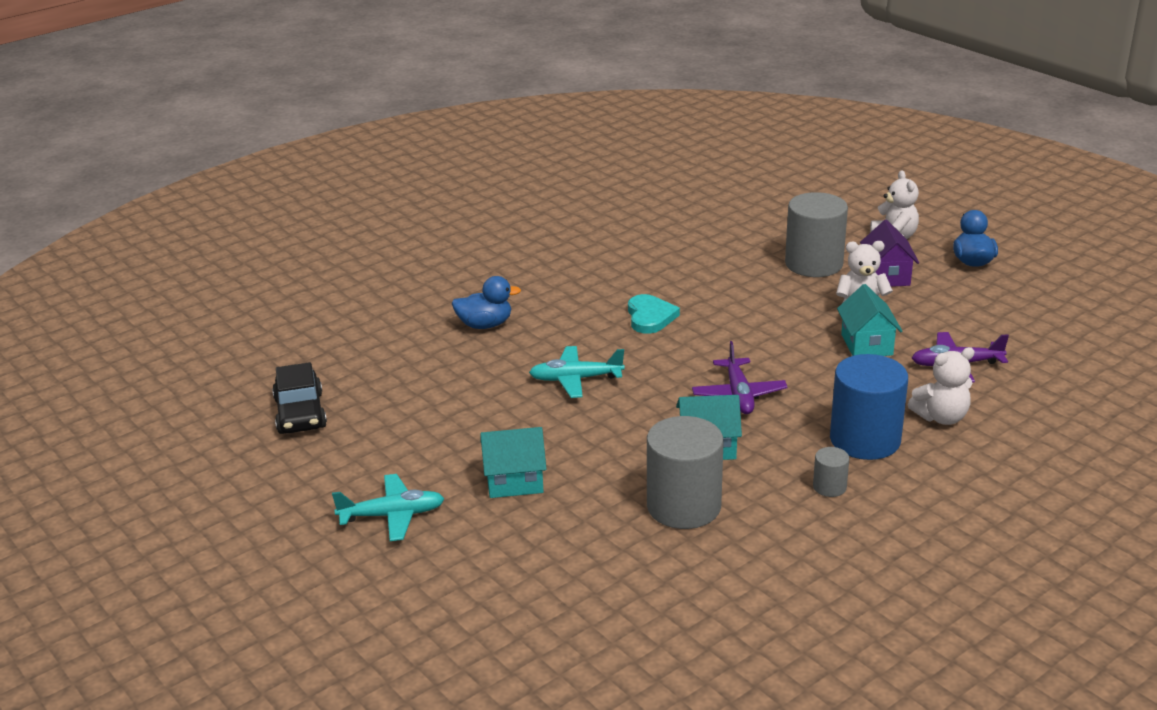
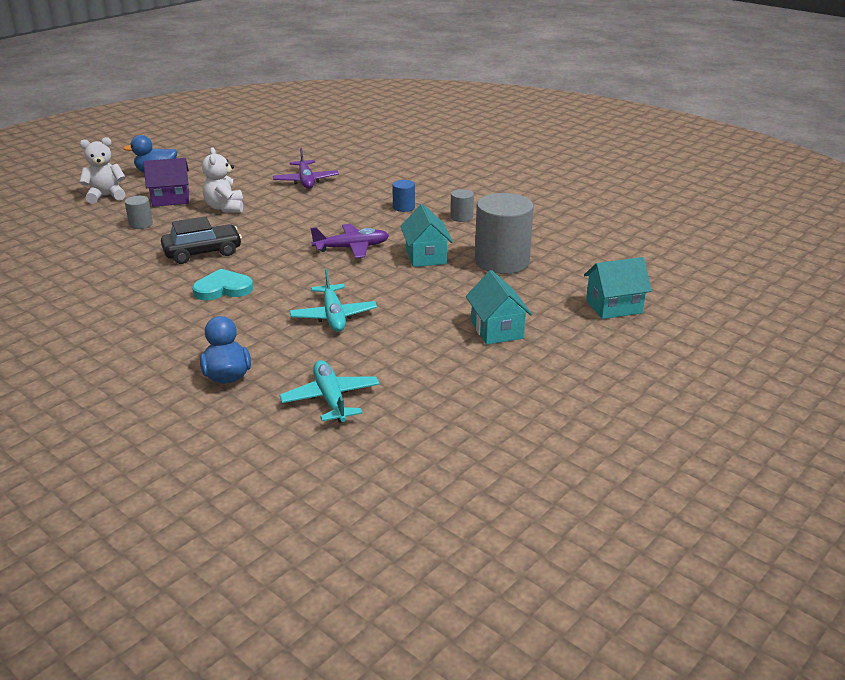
camera: 100 degrees left, 0 degrees up
(300, 413) = (417, 474): black car -> black car (202, 252)
(392, 515) = (567, 383): turquoise plane -> turquoise plane (330, 399)
(813, 264) = (141, 224): grey cylinder -> grey cylinder, size x0.45
(865, 440) = (403, 207): blue cylinder -> blue cylinder, size x0.45
(866, 344) = (277, 206): turquoise house -> turquoise house (614, 307)
(941, 417) = (372, 186): white teddy bear -> none

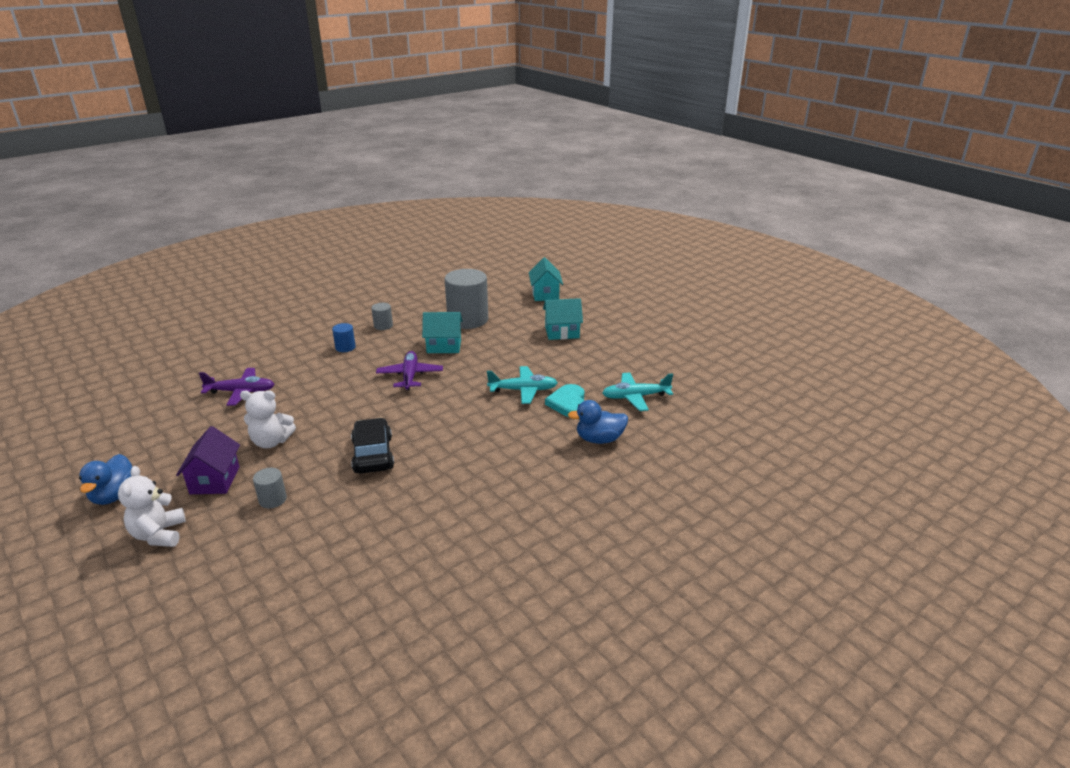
camera: 80 degrees left, 0 degrees up
(223, 289) = (455, 442): turquoise heart -> turquoise heart (568, 403)

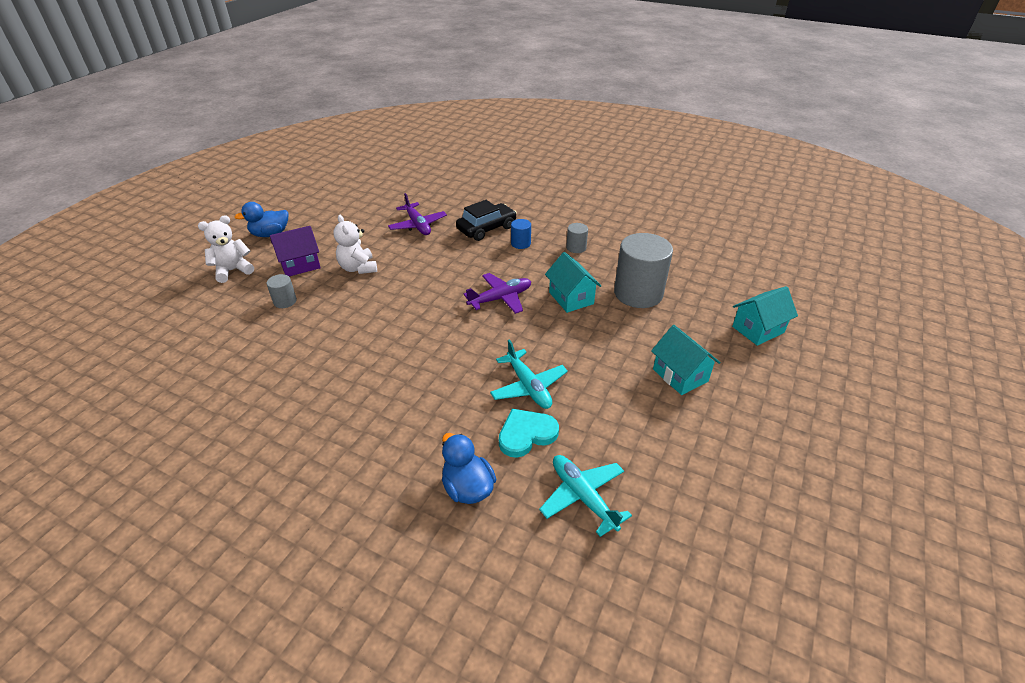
camera: 65 degrees right, 10 degrees up
(373, 454) = (364, 327): black car -> black car (486, 228)

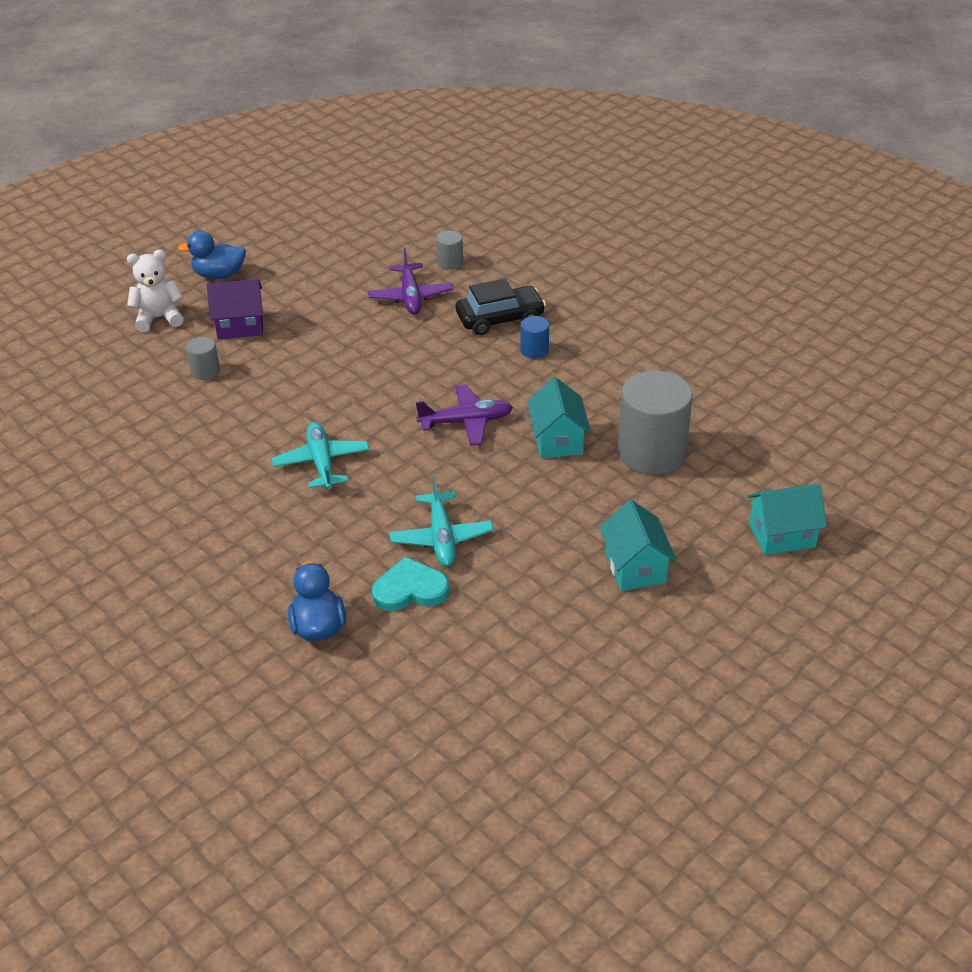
camera: 20 degrees right, 0 degrees up
(358, 268) = (308, 344): white teddy bear -> none
(576, 248) = (607, 371): grey cylinder -> grey cylinder (450, 263)
(583, 497) = (436, 667): turquoise plane -> turquoise plane (321, 463)

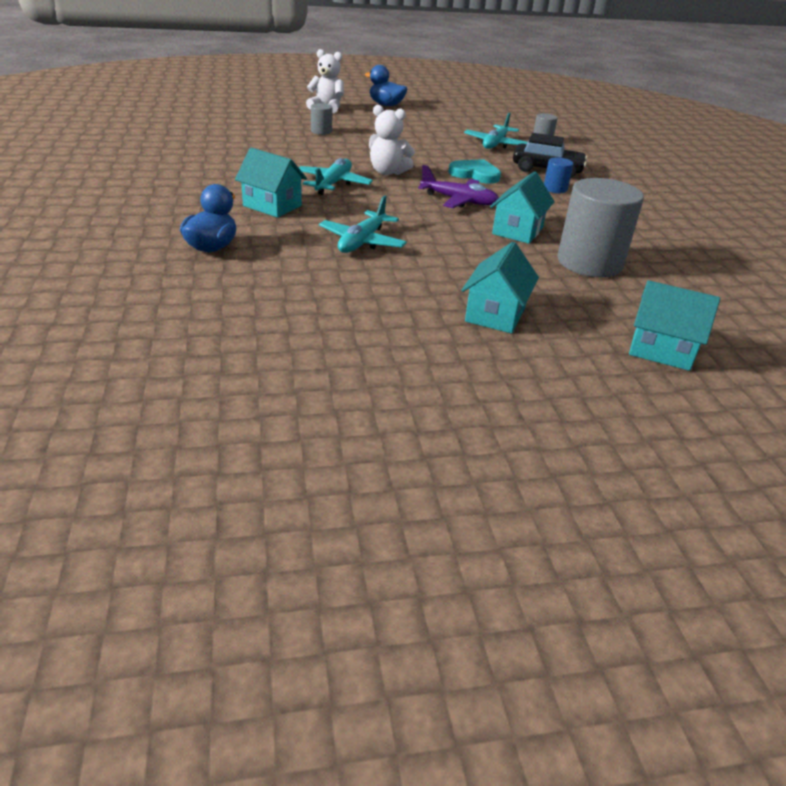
camera: 30 degrees right, 5 degrees down
(240, 326) = (369, 123): purple house -> none
(302, 533) = (272, 206): none -> turquoise house
(353, 411) = (387, 172): none -> white teddy bear
(410, 297) = (495, 144): purple plane -> turquoise plane
(410, 589) = (302, 255): turquoise heart -> turquoise heart (475, 174)

